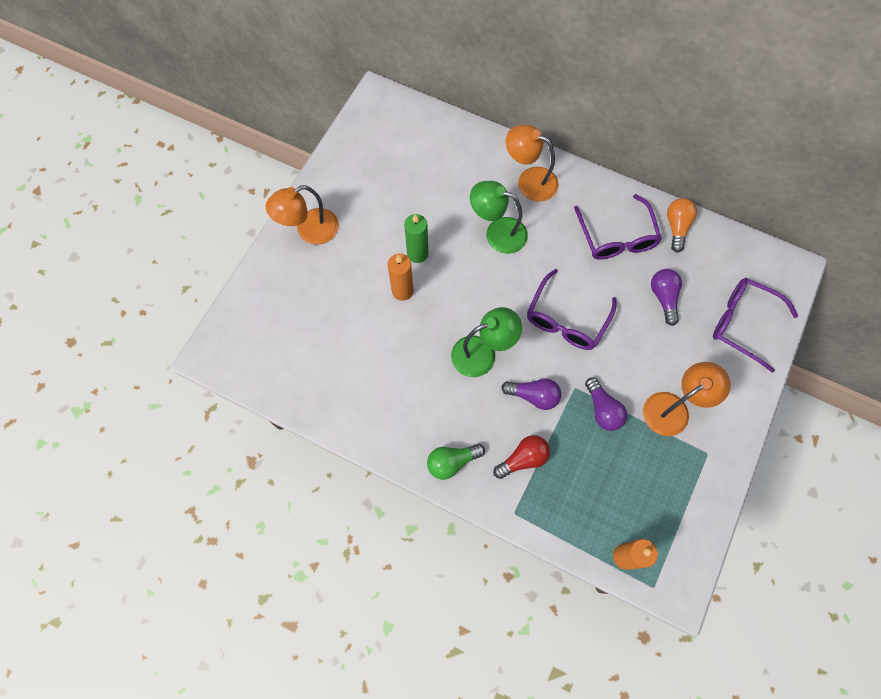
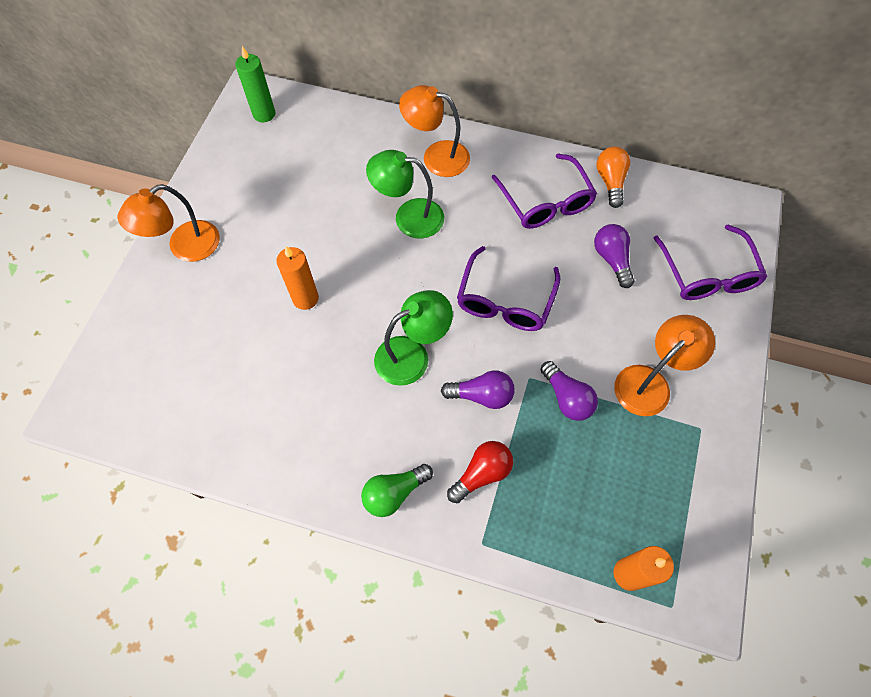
camera: 10 degrees left, 5 degrees down
(417, 254) = (318, 254): green candle -> green candle (264, 114)
(743, 324) = (707, 274): purple glasses -> purple glasses turned 120 degrees counterclockwise

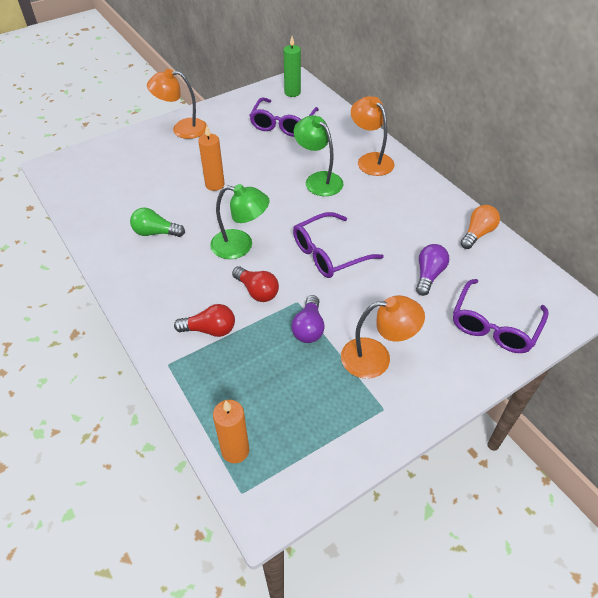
camera: 40 degrees right, 15 degrees down
(394, 493) = (151, 304): green light bulb -> green light bulb (156, 232)
(481, 395) = (257, 291): purple light bulb -> red light bulb
(545, 202) = (417, 219): purple glasses -> purple glasses (282, 124)

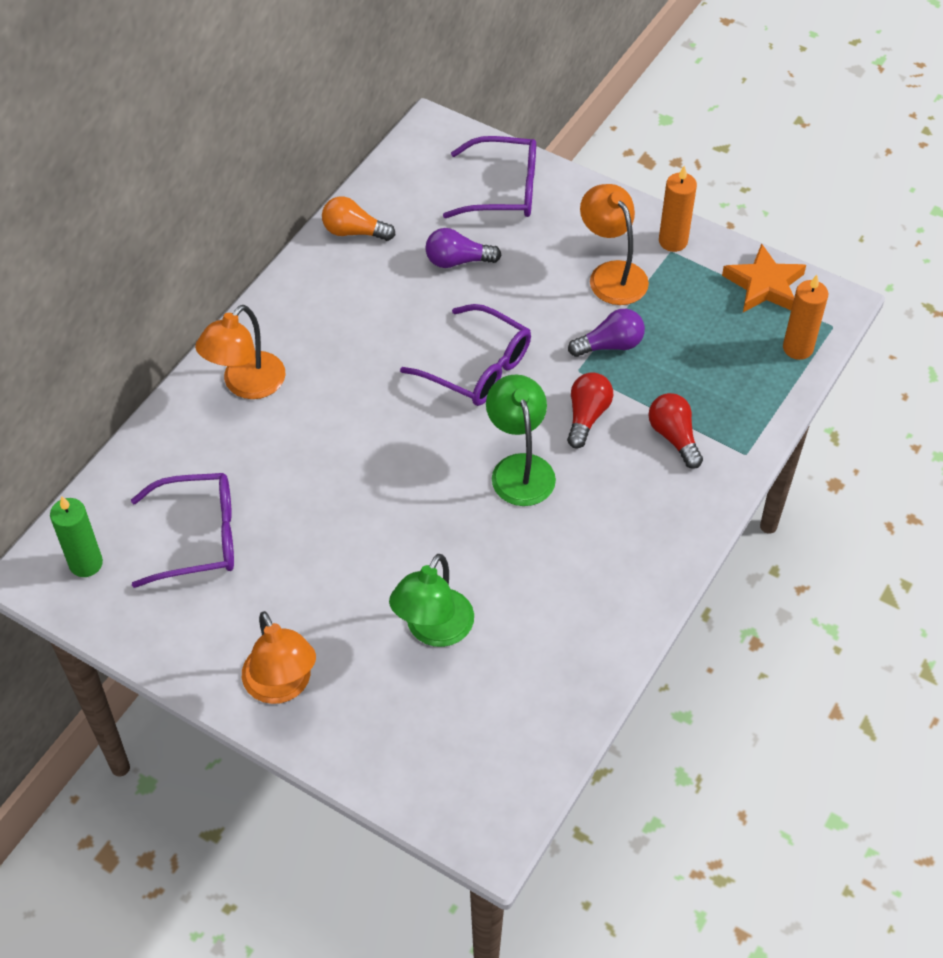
camera: 115 degrees left, 5 degrees up
(156, 232) = (554, 582): green light bulb -> none
(215, 185) = (409, 560): orange candle -> orange candle (673, 241)
(314, 461) = (764, 285): none -> orange star
(318, 180) = (328, 432): green lamp -> green lamp (433, 630)

